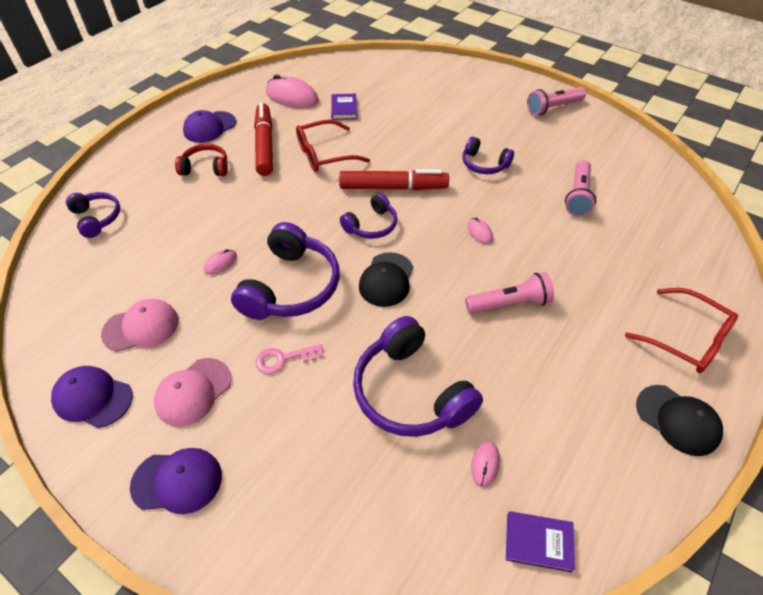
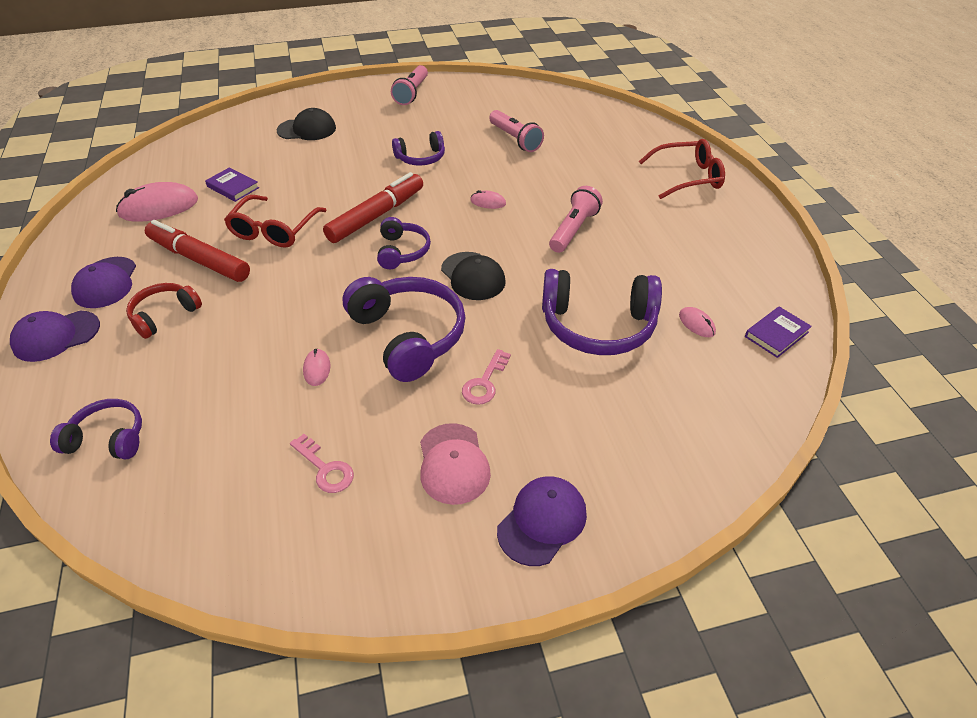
camera: 50 degrees left, 5 degrees down
(93, 398) = (373, 550): purple cap -> purple cap (56, 336)
(141, 327) = (325, 468): pink cap -> pink key
(677, 420) = (742, 220): black cap -> black cap (307, 129)

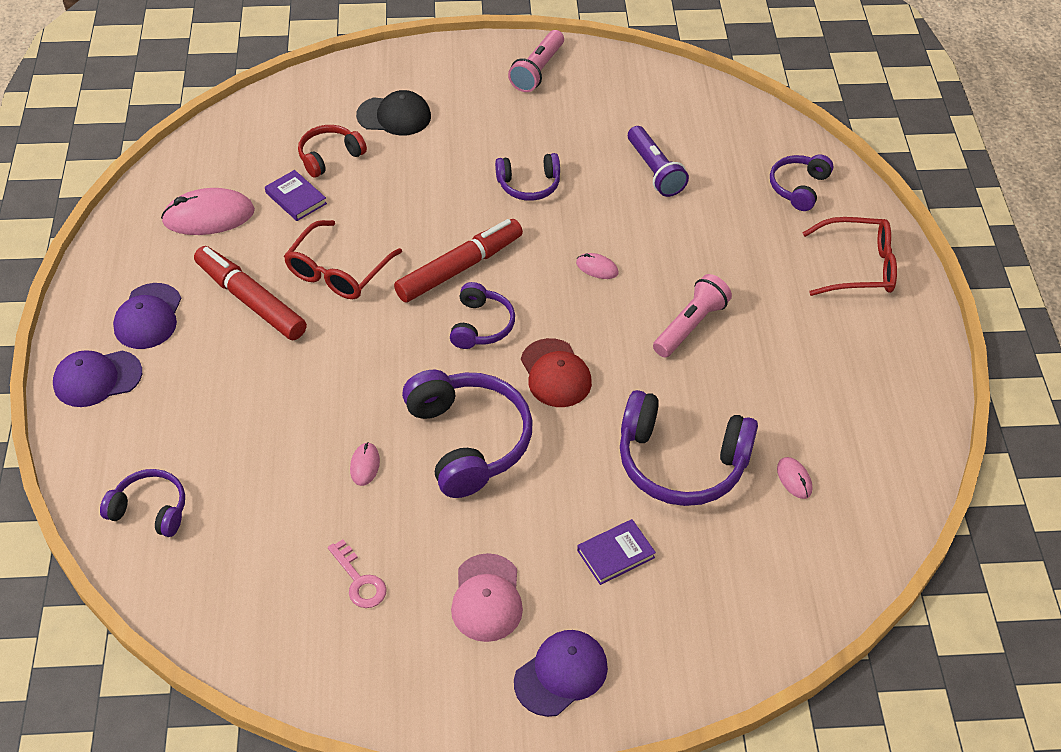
camera: 10 degrees right, 5 degrees up
(164, 315) = (210, 370): red headphones -> red headphones (329, 156)
(473, 276) = (555, 373): black cap -> red cap
(485, 382) = (539, 512): pink key -> none
(515, 139) = (654, 171): pink flashlight -> purple flashlight
(625, 137) = (798, 187): none -> purple headphones
(776, 334) = (881, 508): purple book -> purple book (615, 554)

